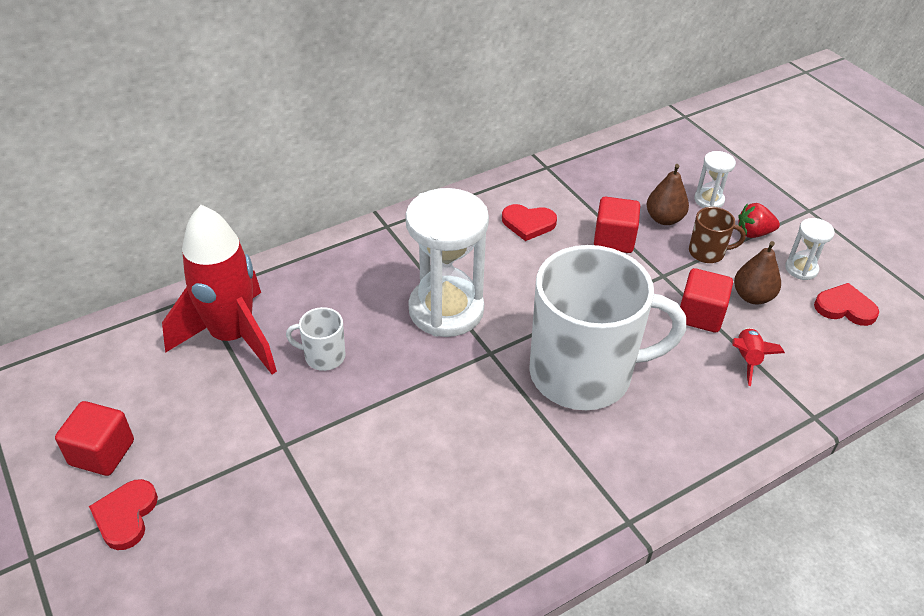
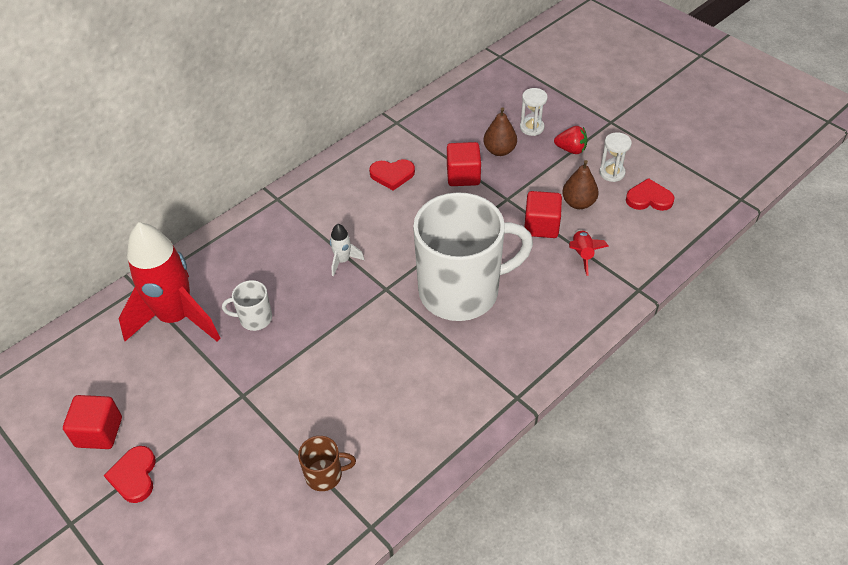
camera: 10 degrees left, 5 degrees up
(446, 310) = (343, 261): white hourglass -> white rocket
(707, 252) = (538, 173): brown mug -> brown mug (325, 475)
(753, 233) = (571, 149): red strawberry -> red strawberry turned 150 degrees counterclockwise

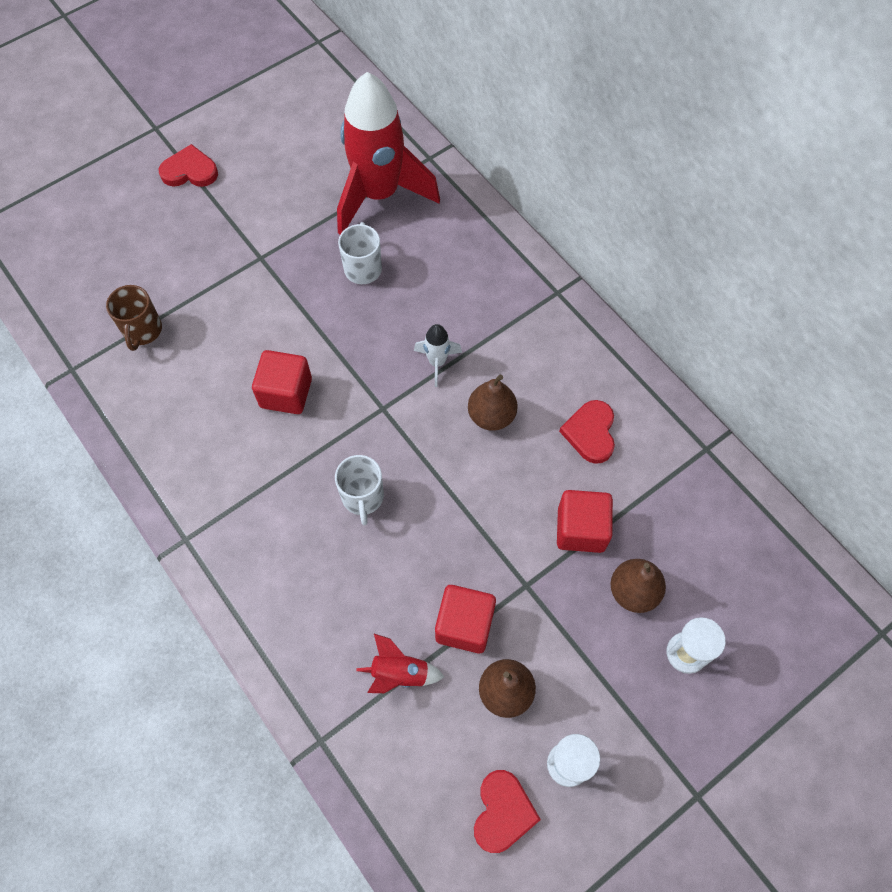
camera: 95 degrees right, 15 degrees up
(99, 432) = (247, 140): red cube -> red cube (286, 393)
(385, 226) = (491, 416): none -> brown pear
(461, 291) = (362, 497): white mug -> white mug, size x0.40
(571, 149) = (628, 707): red strawberry -> none

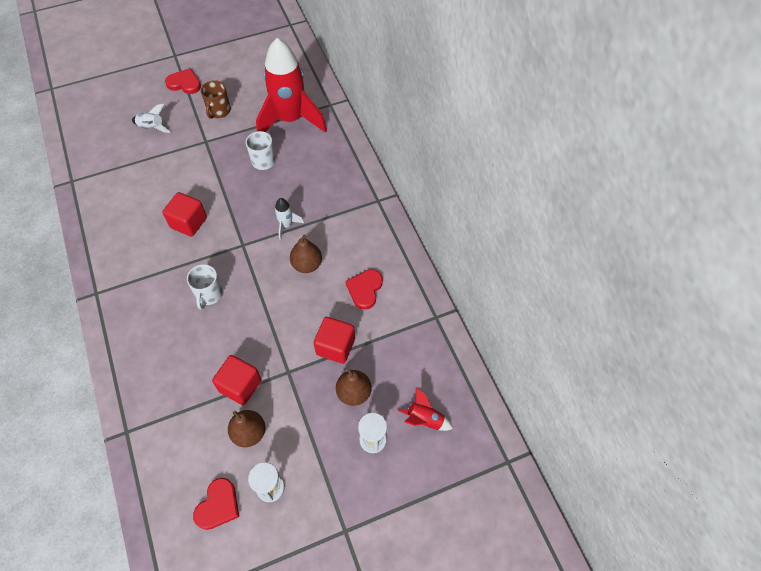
camera: 15 degrees right, 5 degrees down
(142, 330) = (120, 168): brown mug -> brown mug (219, 111)
(166, 254) = (152, 128): none -> white rocket
(399, 673) = (189, 404): red rocket -> red rocket (424, 419)

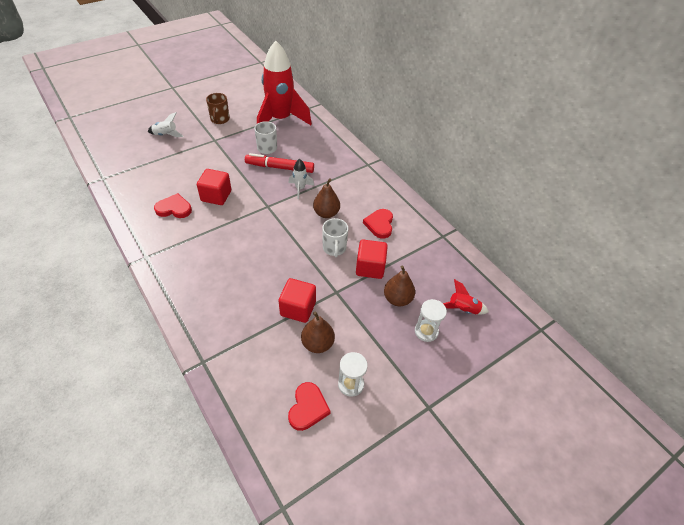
camera: 15 degrees left, 10 degrees down
(184, 83) = (186, 104): red heart -> red heart (174, 208)
(209, 294) = (249, 244): white mug -> white mug (334, 248)
(271, 192) = (279, 167): none -> red marker

